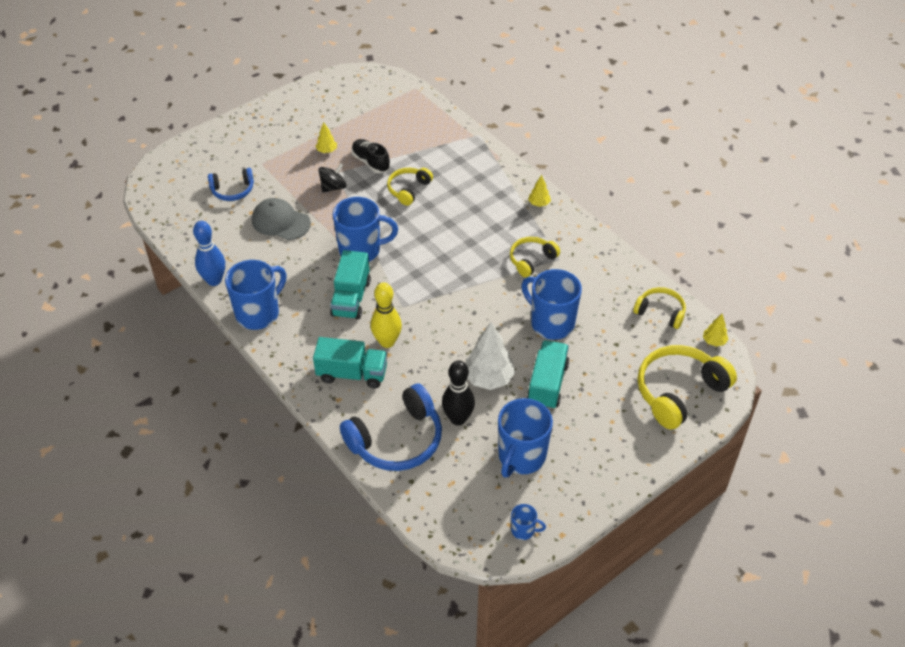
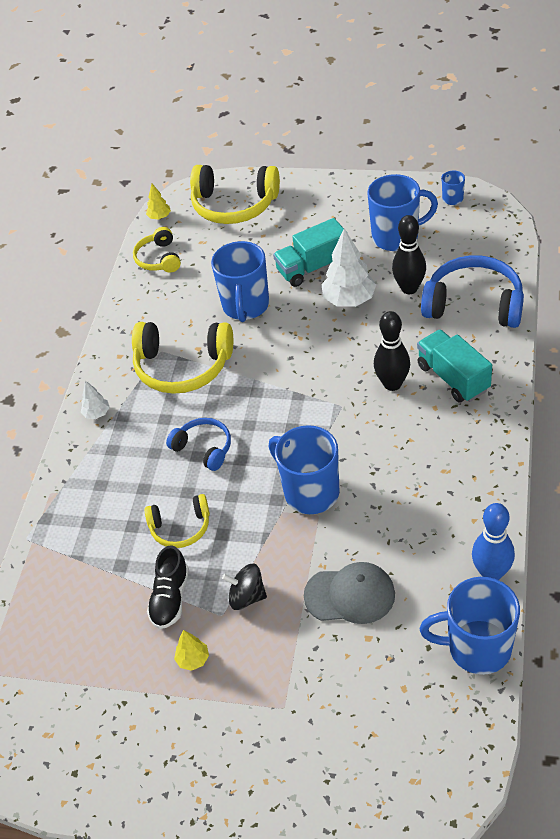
camera: 125 degrees left, 0 degrees up
(232, 190) = (357, 691): blue headphones -> blue headphones (203, 448)
(259, 313) = (480, 497): blue mug -> blue mug (477, 648)
(280, 222) = (350, 595): grey cap -> grey cap turned 75 degrees counterclockwise
(351, 298) = (376, 448): turquoise truck -> none
(387, 342) = (392, 384): yellow bowling pin -> black bowling pin
(531, 260) = (183, 366): yellow headphones -> yellow headphones, size x1.75
(539, 203) = (97, 413): yellow tree -> white tree

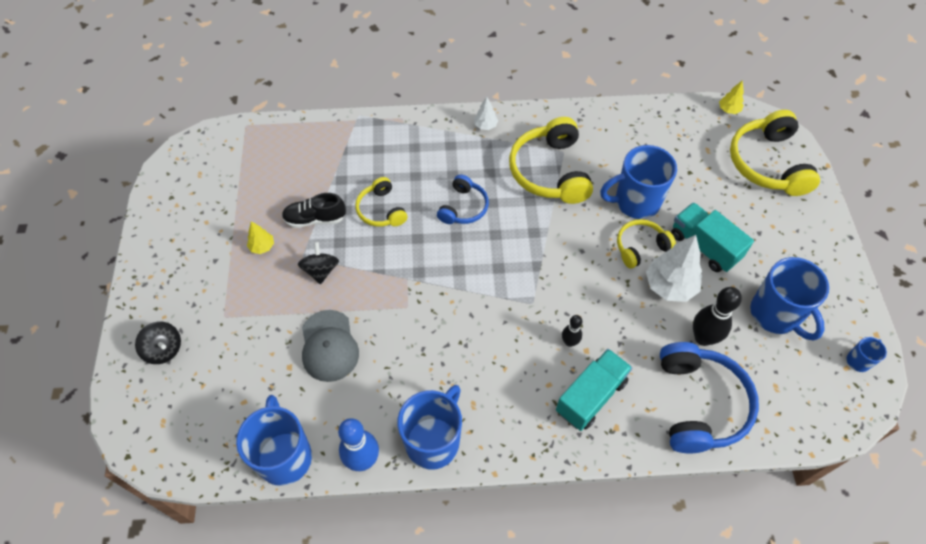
camera: 70 degrees right, 10 degrees up
(159, 258) = (674, 123): yellow headphones -> yellow headphones (640, 247)
(310, 492) = (430, 296): blue mug -> blue mug (433, 441)
(314, 780) = (164, 349): none -> black spinning top
(392, 384) = (569, 342): black bowling pin -> black bowling pin, size x0.57

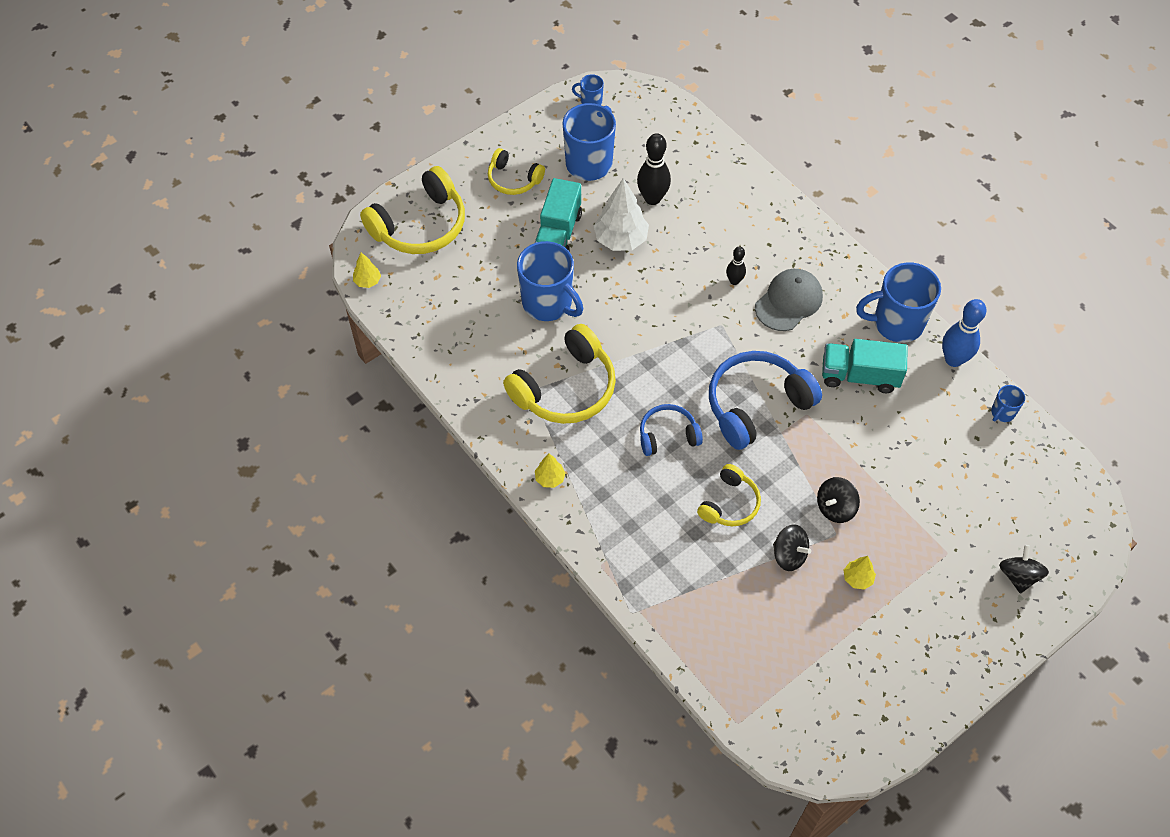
camera: 125 degrees left, 0 degrees up
(285, 456) = (1002, 413): blue mug -> blue mug, size x0.46
(315, 219) = (789, 555): black shoe -> black spinning top
(329, 346) = (894, 448): grey cap -> grey cap (789, 301)
(485, 126) = (550, 478): white tree -> yellow tree
(591, 396) = (768, 245): turquoise truck -> turquoise truck (859, 376)
(640, 247) = (597, 277): yellow headphones -> yellow headphones (513, 179)
(699, 404) = (713, 178): blue headphones -> blue headphones (756, 405)

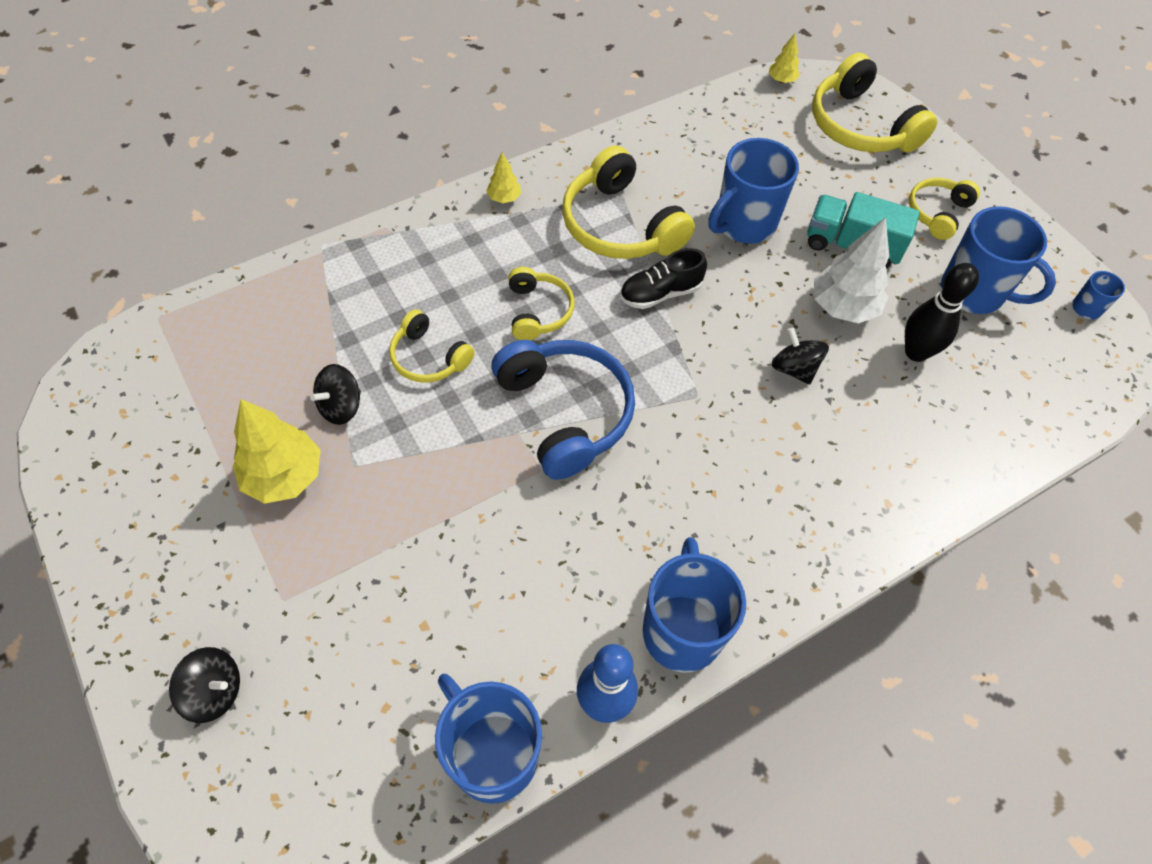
camera: 95 degrees right, 0 degrees up
(632, 355) = (660, 293): none -> black shoe
(668, 435) = (538, 311): blue headphones -> yellow headphones
(734, 281) = (771, 424): black bowling pin -> none
(789, 301) = (732, 486): grey cap -> none
(835, 508) = (391, 473): black spinning top -> black spinning top (794, 369)
(857, 578) = (284, 476): yellow tree -> yellow tree, size x1.98
(859, 376) = (593, 552): turquoise truck -> none
(1002, 413) = (492, 754): blue mug -> blue mug, size x2.15

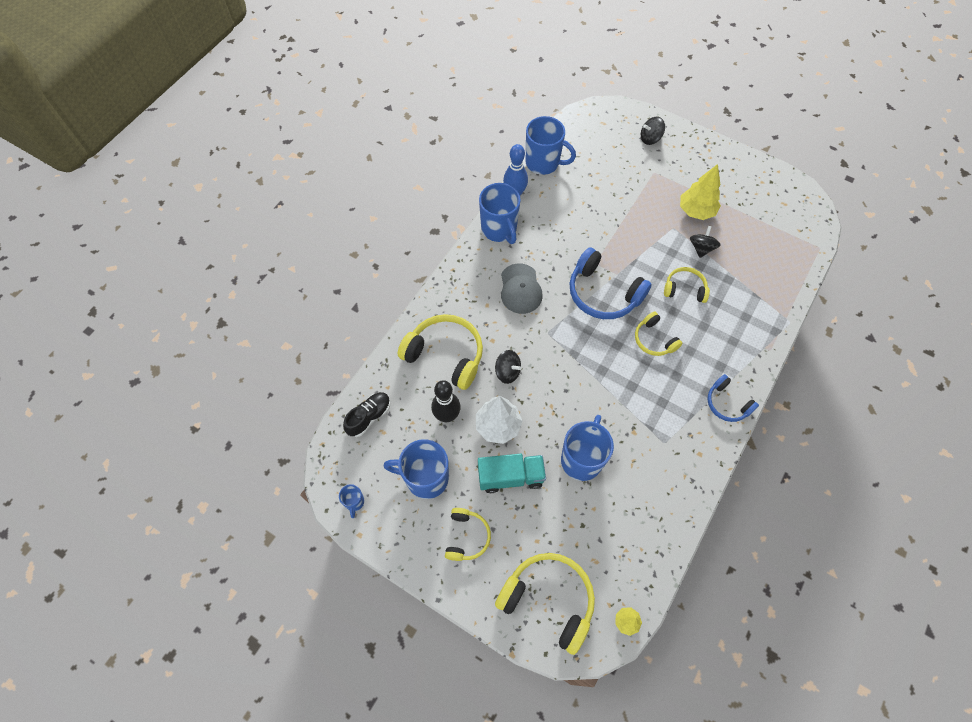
camera: 155 degrees right, 5 degrees up
(504, 198) = (727, 403): yellow tree -> blue headphones
(620, 225) = (650, 419): yellow headphones -> yellow headphones (445, 355)
(660, 293) = (600, 383): black shoe -> black shoe (369, 417)
(704, 488) = (520, 289): none -> grey cap

